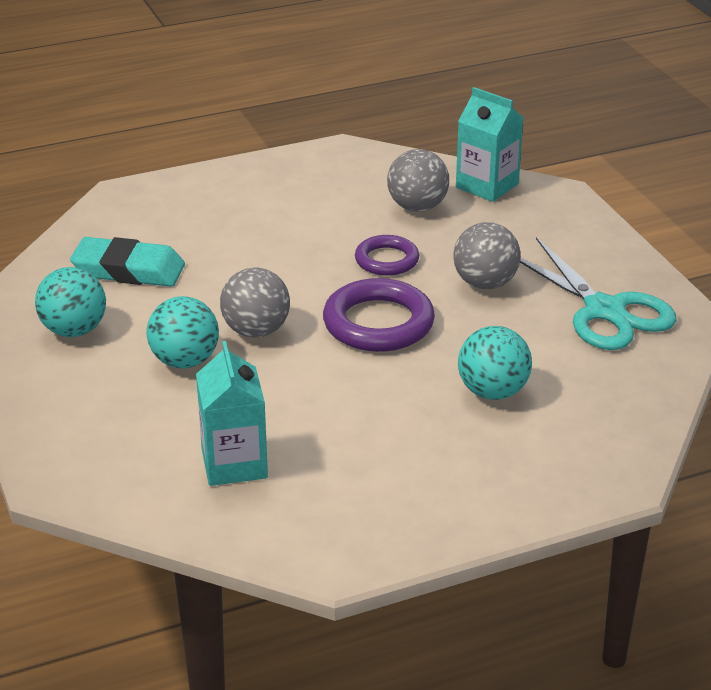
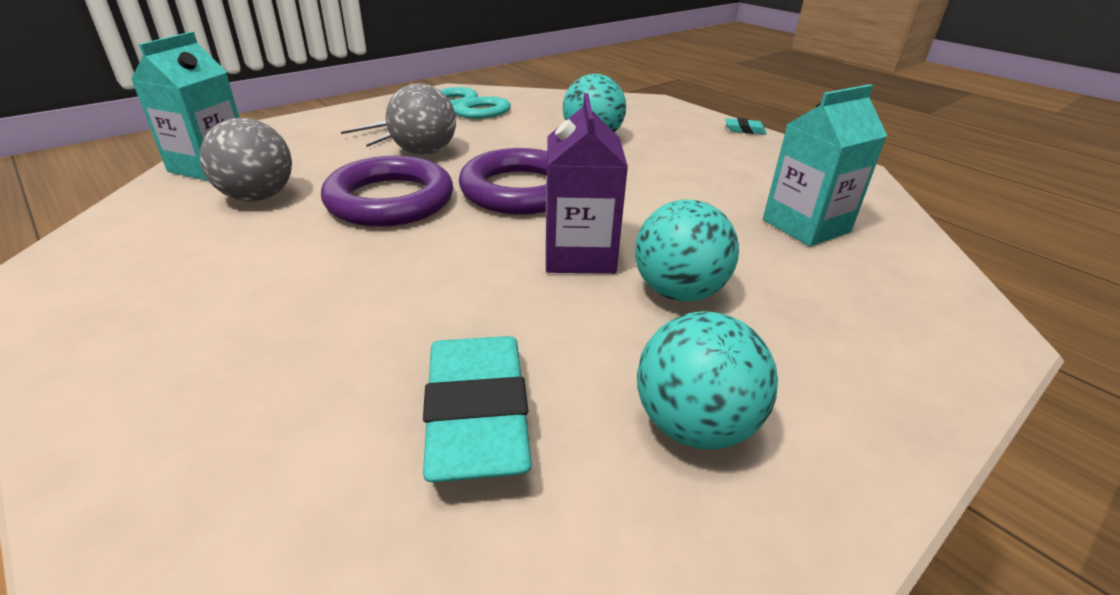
camera: 110 degrees left, 0 degrees up
(256, 331) = (579, 255): grey ball -> purple carton
(386, 260) = (390, 200): purple ring -> purple ring, size x1.63
(486, 525) = (744, 130): none -> turquoise eraser

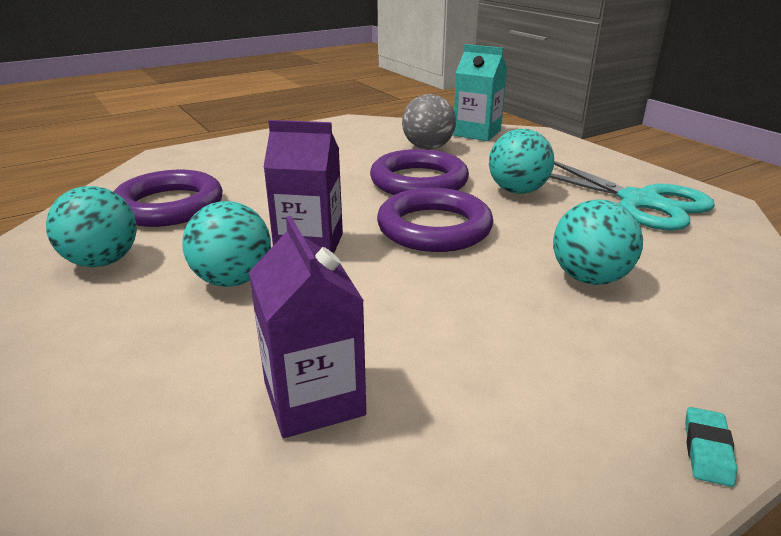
camera: 100 degrees right, 5 degrees down
(424, 152) = (517, 191): grey ball -> turquoise ball
(477, 415) = (169, 206): turquoise eraser -> purple ring
(806, 226) = (314, 399): turquoise carton -> purple carton

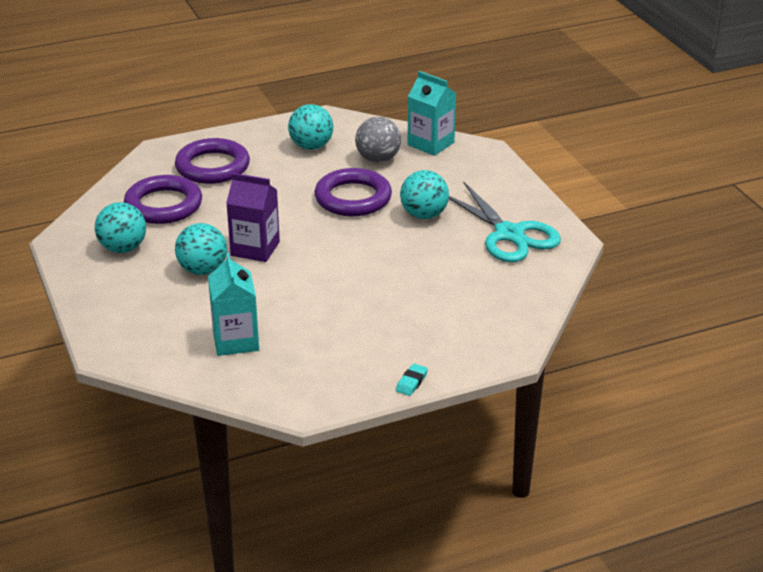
camera: 10 degrees right, 5 degrees up
(314, 399) = (235, 341): purple carton -> turquoise carton
(434, 228) = (344, 243): purple ring -> purple ring (212, 167)
(589, 278) = (423, 291): turquoise ball -> turquoise ball (311, 146)

